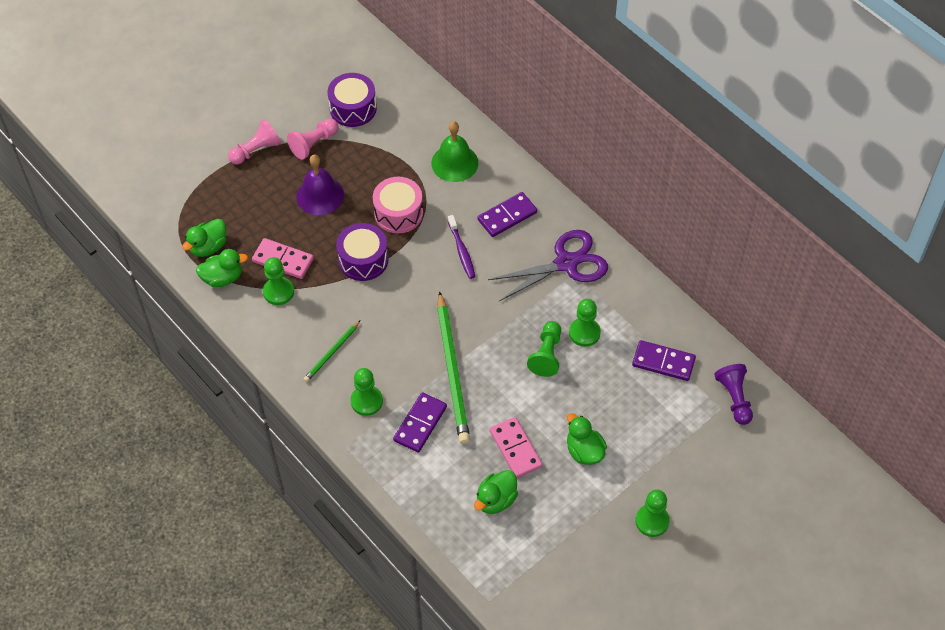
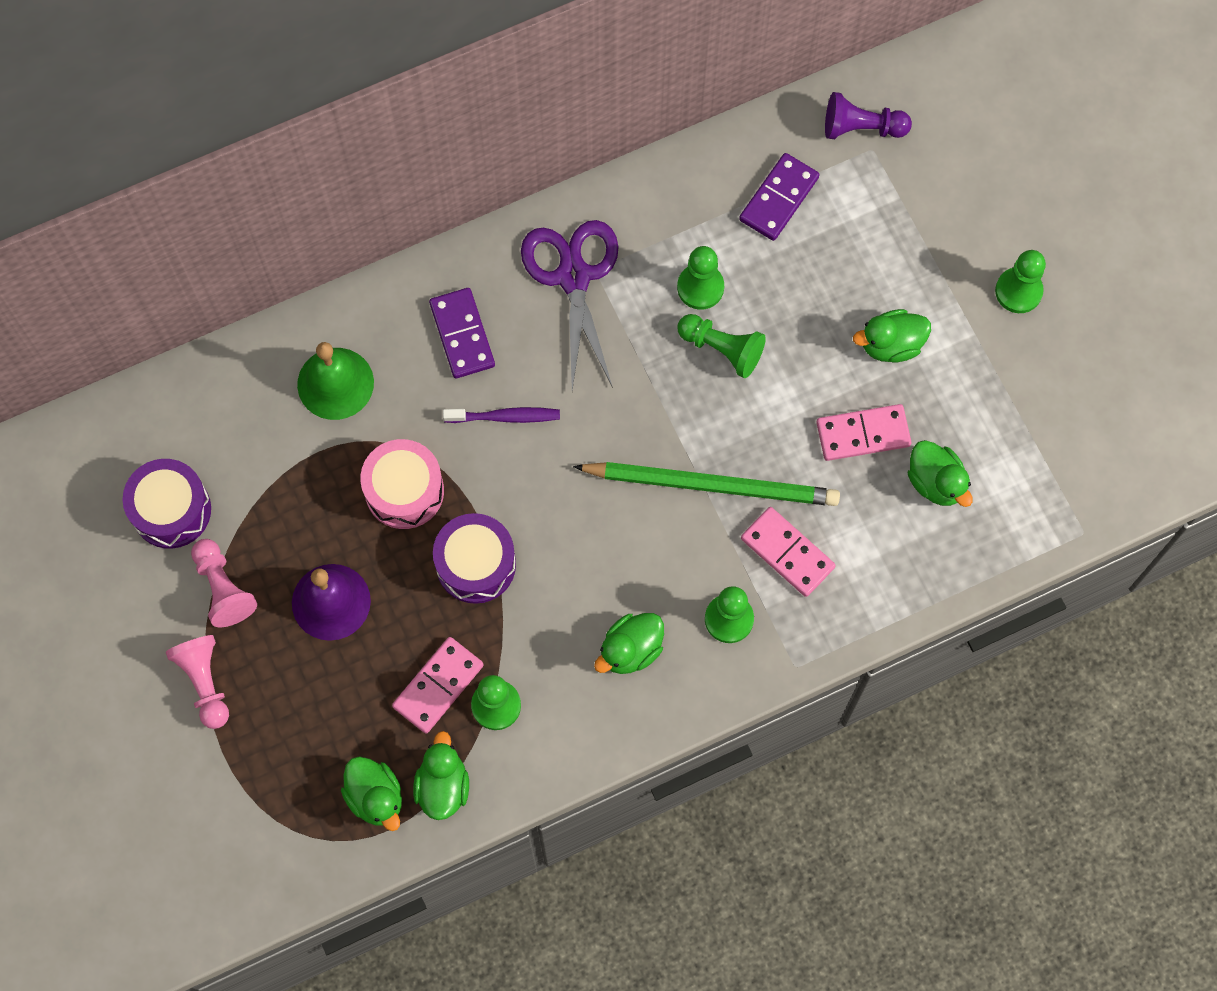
camera: 75 degrees left, 15 degrees up
(332, 353) = (630, 650): green pencil -> green duck
(420, 424) = (787, 553): purple domino -> pink domino

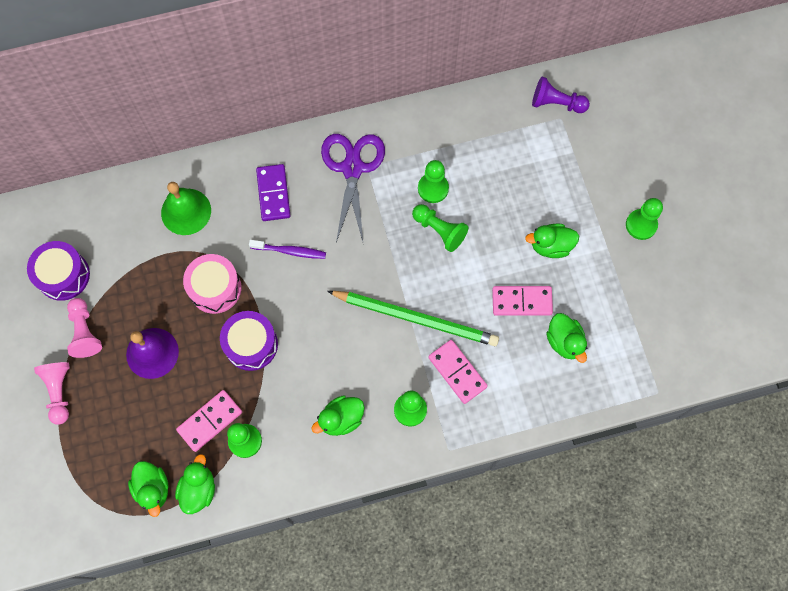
camera: 10 degrees right, 0 degrees up
(779, 199) = (494, 140): purple domino -> none

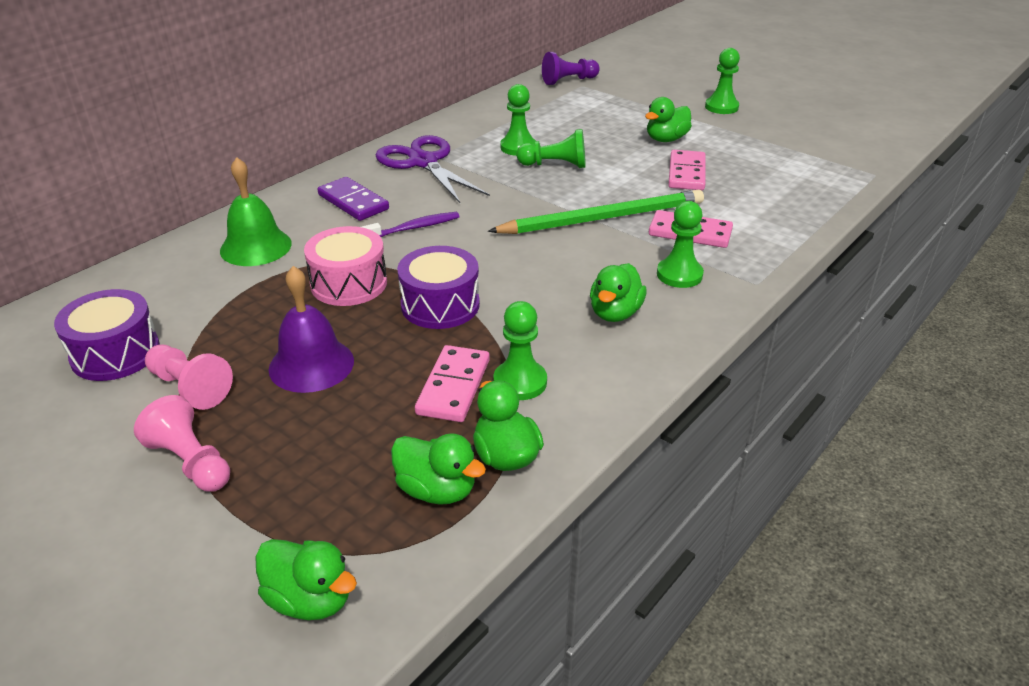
camera: 35 degrees left, 35 degrees down
(522, 301) = (686, 173): pink domino -> pink domino turned 45 degrees counterclockwise
(564, 342) = (757, 179): green duck -> green duck (310, 599)

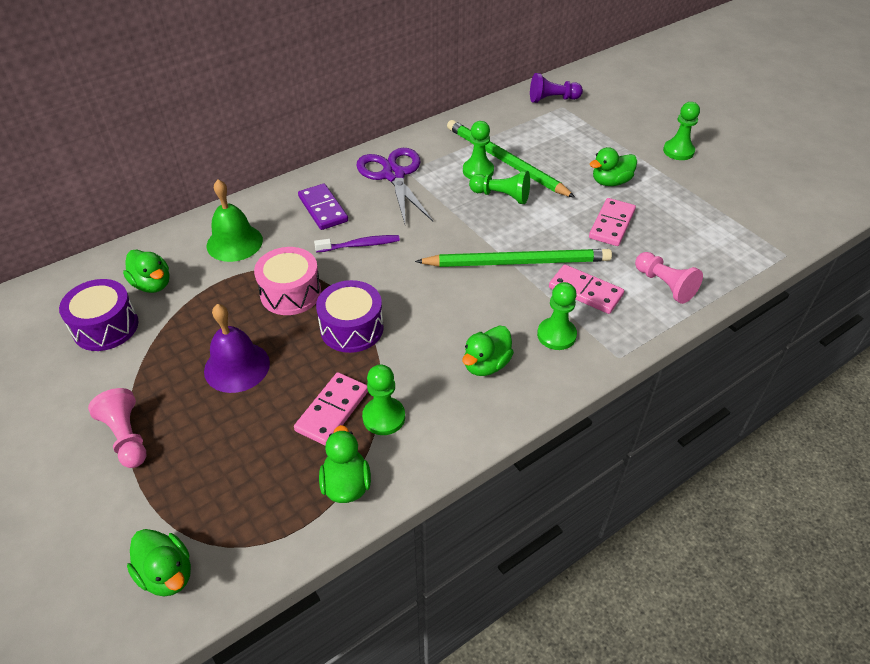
camera: 15 degrees right, 10 degrees up
(190, 388) = (146, 370): pink pawn -> pink pawn (664, 285)
(437, 490) = (285, 503): green duck -> green duck (152, 284)
(544, 136) = (505, 161): none -> green pencil

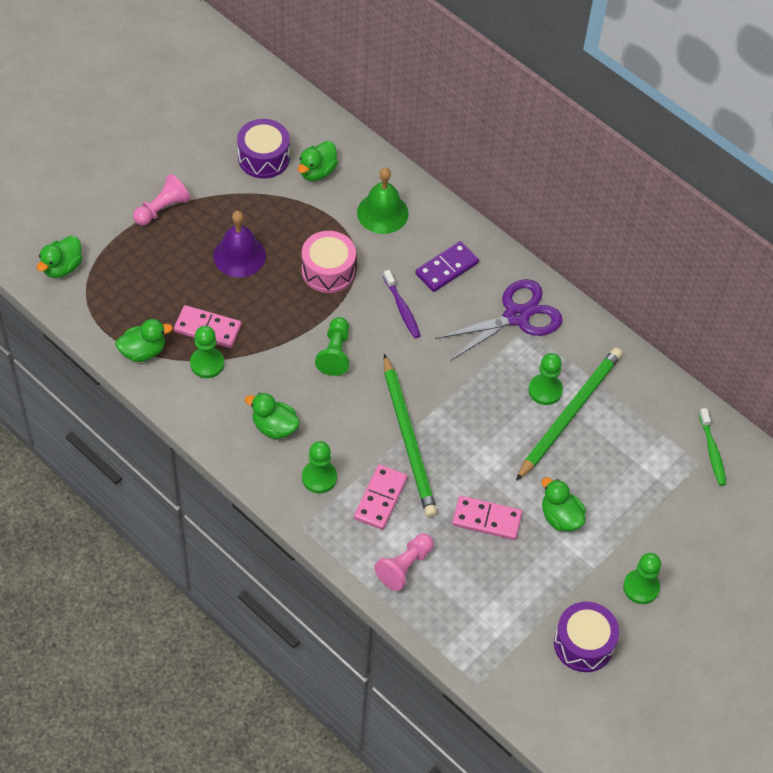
camera: 75 degrees right, 10 degrees up
(352, 328) = (296, 324): purple drum -> purple drum (583, 644)
(501, 196) = (507, 416): green pawn -> green pawn (335, 353)
(552, 99) = (712, 451): purple pawn -> green toothbrush

